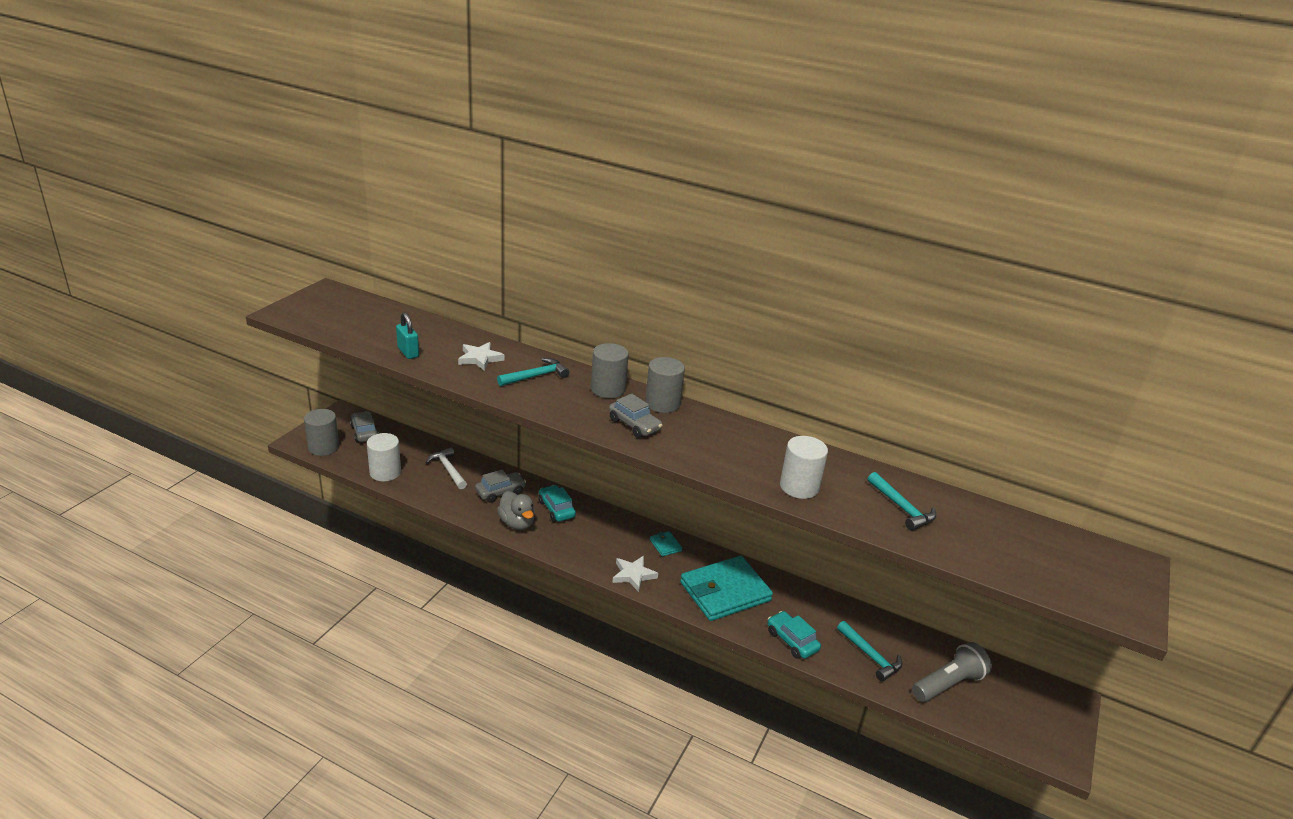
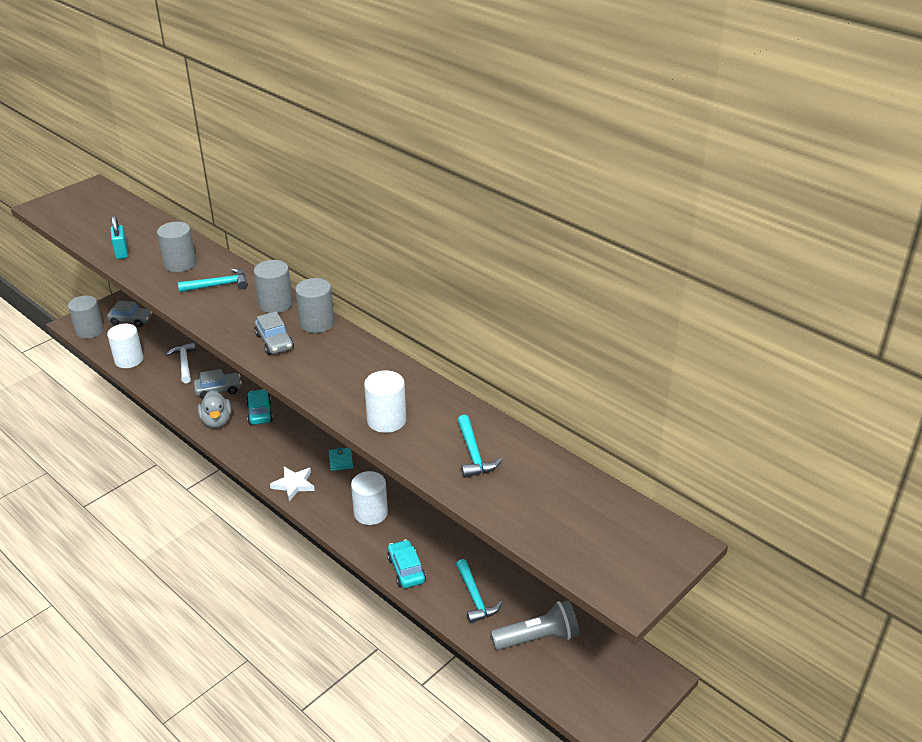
camera: 20 degrees right, 5 degrees up
(364, 432) = (131, 320): grey car -> grey car turned 105 degrees clockwise
(480, 358) = (180, 264): white star -> grey cylinder
(725, 591) = (370, 513): turquoise wallet -> white cylinder

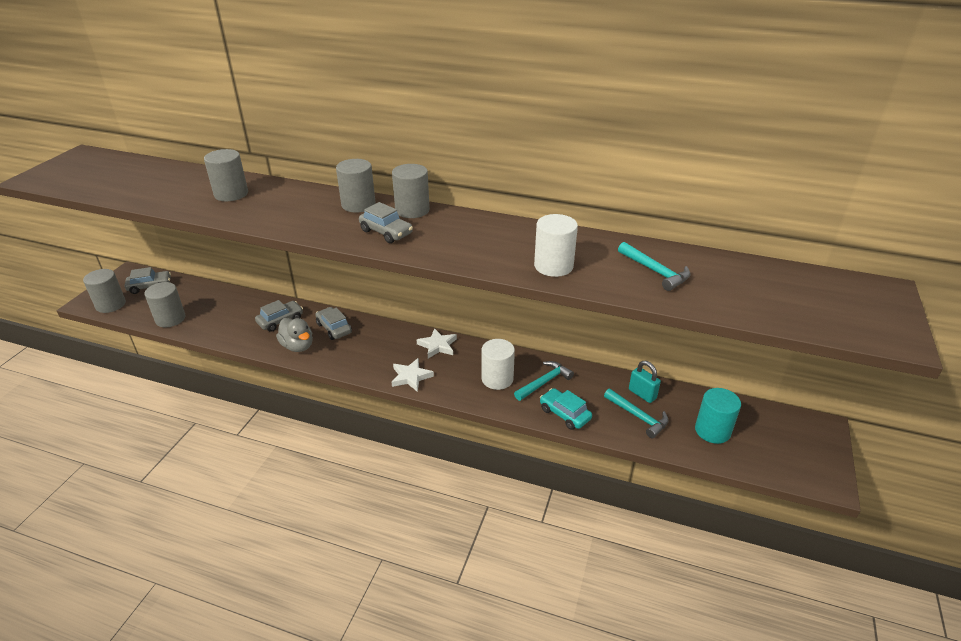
camera: 25 degrees left, 0 degrees up
(122, 252) = (159, 197): turquoise padlock -> turquoise padlock (642, 394)
(129, 360) = (170, 319): white cylinder -> grey cylinder
(184, 363) = (230, 308): white hammer -> none
(218, 285) = (287, 202): turquoise hammer -> turquoise hammer (544, 382)
(259, 412) = (334, 328): turquoise car -> grey car
(341, 460) = (437, 345): turquoise wallet -> white star
(537, 638) = (712, 430): grey flashlight -> turquoise cylinder

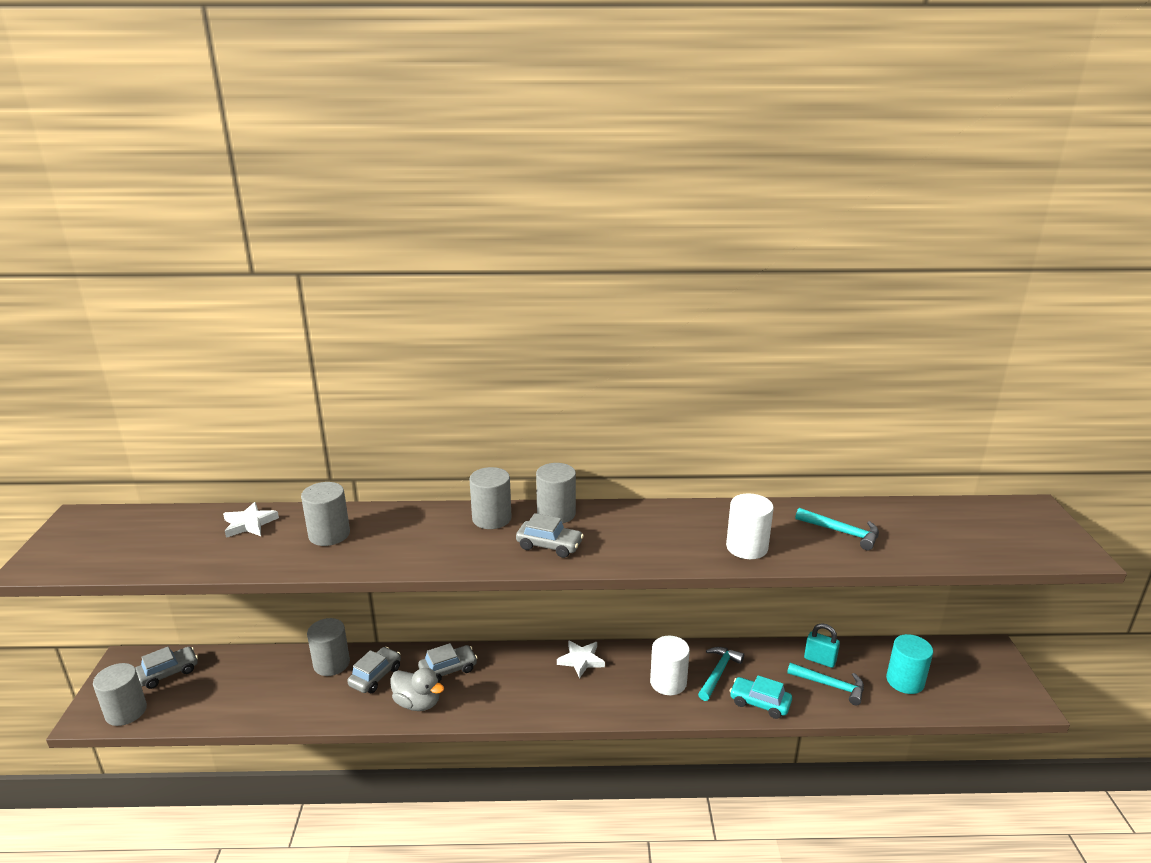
camera: 20 degrees left, 10 degrees down
(170, 319) = (226, 710): grey cylinder -> grey cylinder (331, 663)
(334, 328) = (448, 669): grey car -> grey car turned 120 degrees clockwise
(411, 377) = (574, 705): white star -> white star (249, 524)

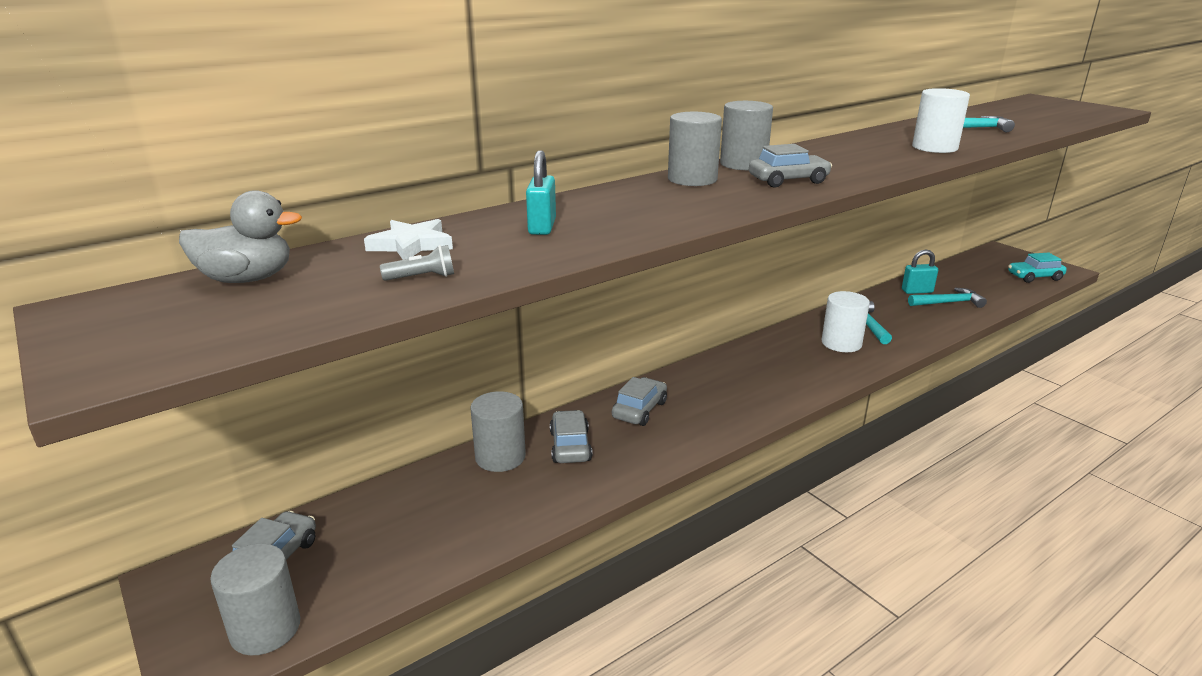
camera: 35 degrees left, 0 degrees up
(214, 555) = (422, 277): none -> grey flashlight
(329, 534) = (542, 227): grey cylinder -> turquoise padlock
(417, 703) = (651, 447): grey duck -> grey duck (247, 279)
(581, 660) = (749, 356): white star -> none
(759, 703) = (924, 330): turquoise car -> turquoise car (1034, 277)
(905, 681) = (984, 283): turquoise cylinder -> none

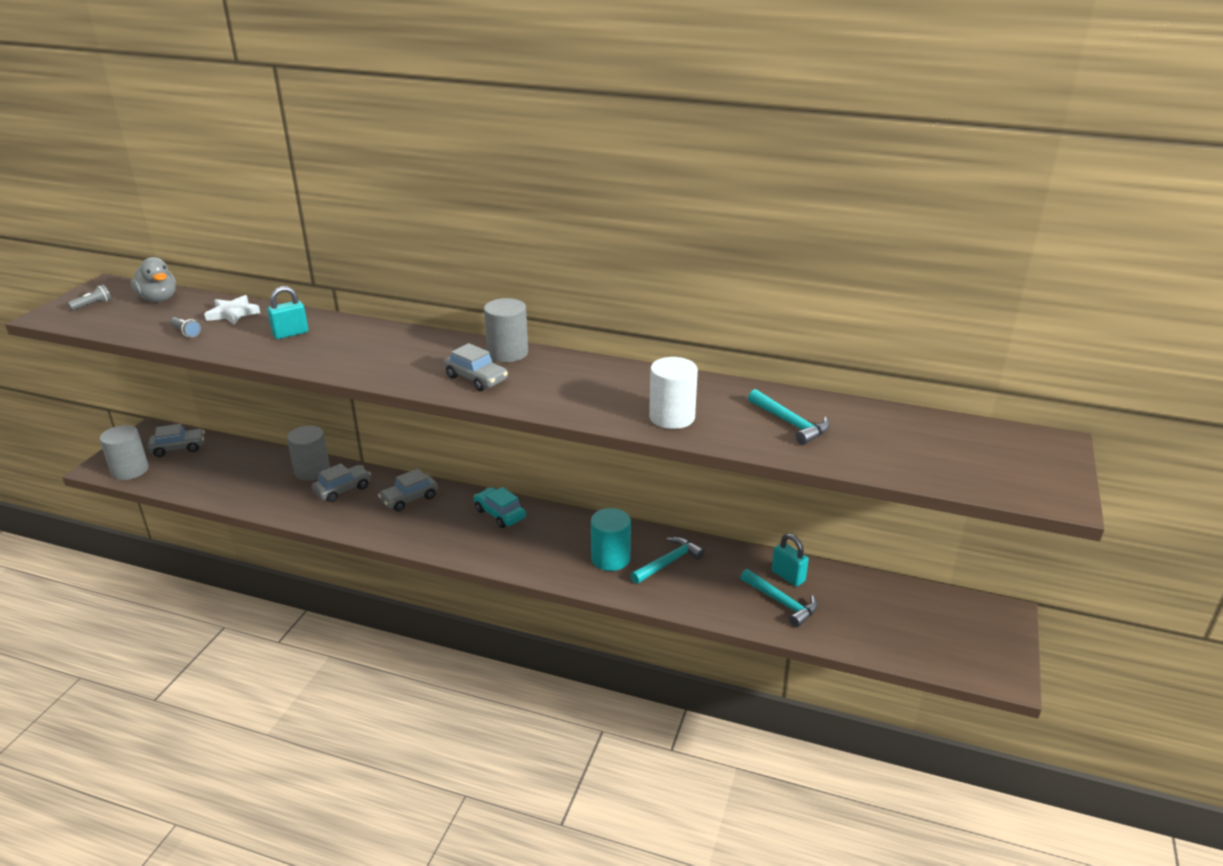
camera: 55 degrees right, 5 degrees up
(147, 328) = (93, 304): none -> grey flashlight
(639, 410) = (409, 499): grey car -> grey car turned 150 degrees clockwise
(692, 179) = (443, 346): grey cylinder -> none
(841, 343) = (610, 558): white cylinder -> turquoise cylinder
(1034, 277) = (944, 654): turquoise car -> turquoise car (500, 514)

